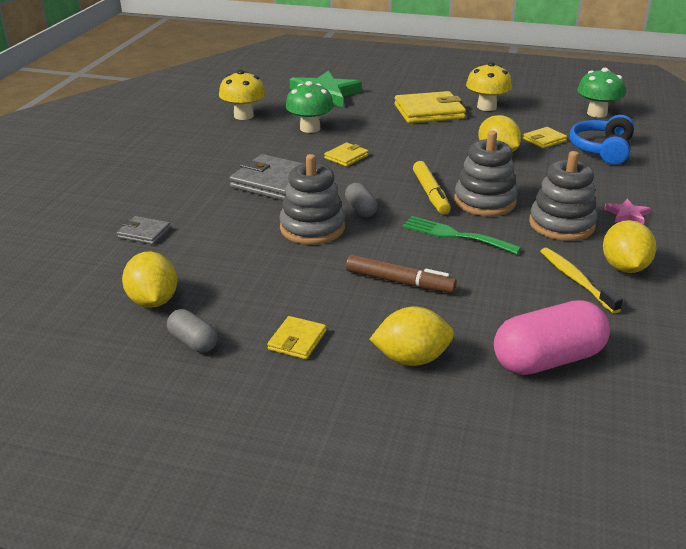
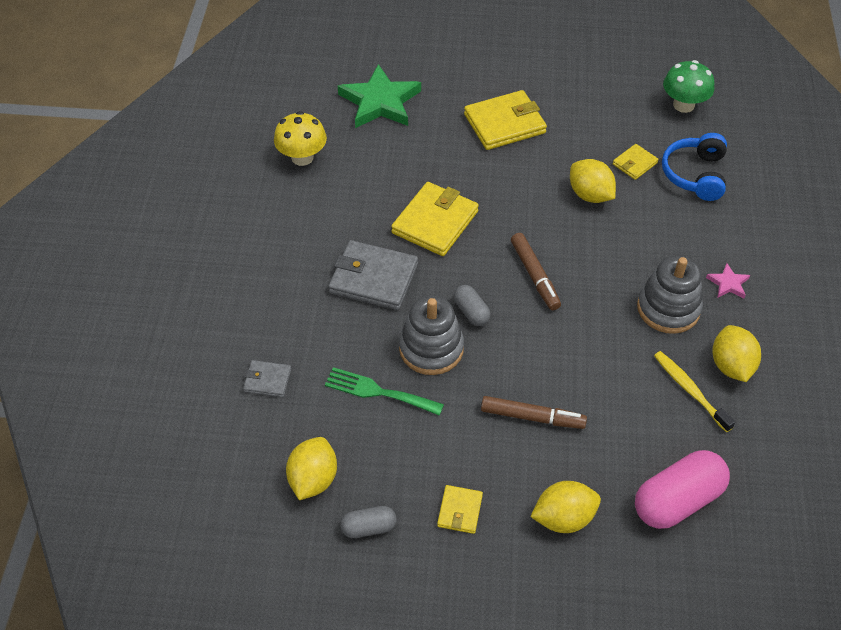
camera: 10 degrees left, 20 degrees up
(153, 301) = (313, 479): yellow lemon -> yellow lemon turned 45 degrees clockwise
(193, 342) = (368, 528): grey capsule -> grey capsule turned 45 degrees counterclockwise
(310, 128) = (382, 173): green mushroom -> none
(346, 157) = (435, 222): yellow wallet -> yellow wallet, size x1.92
(430, 194) = (535, 276): yellow marker -> brown marker
(454, 235) = (570, 340): green fork -> green fork (378, 392)
(485, 201) = (590, 281): grey stacking toy -> none
(486, 107) = (565, 106): yellow mushroom -> none

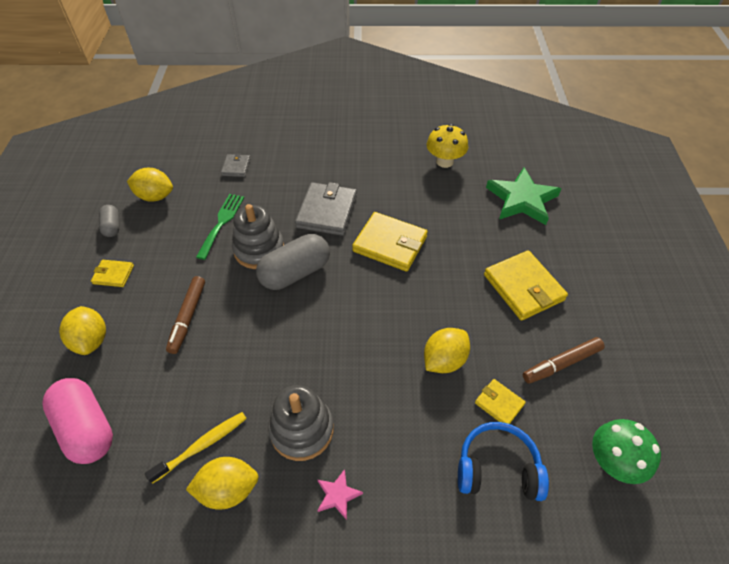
camera: 85 degrees right, 0 degrees up
(471, 312) = (295, 273): grey capsule -> grey capsule, size x1.90
(535, 276) = (337, 316): brown marker -> brown marker (561, 364)

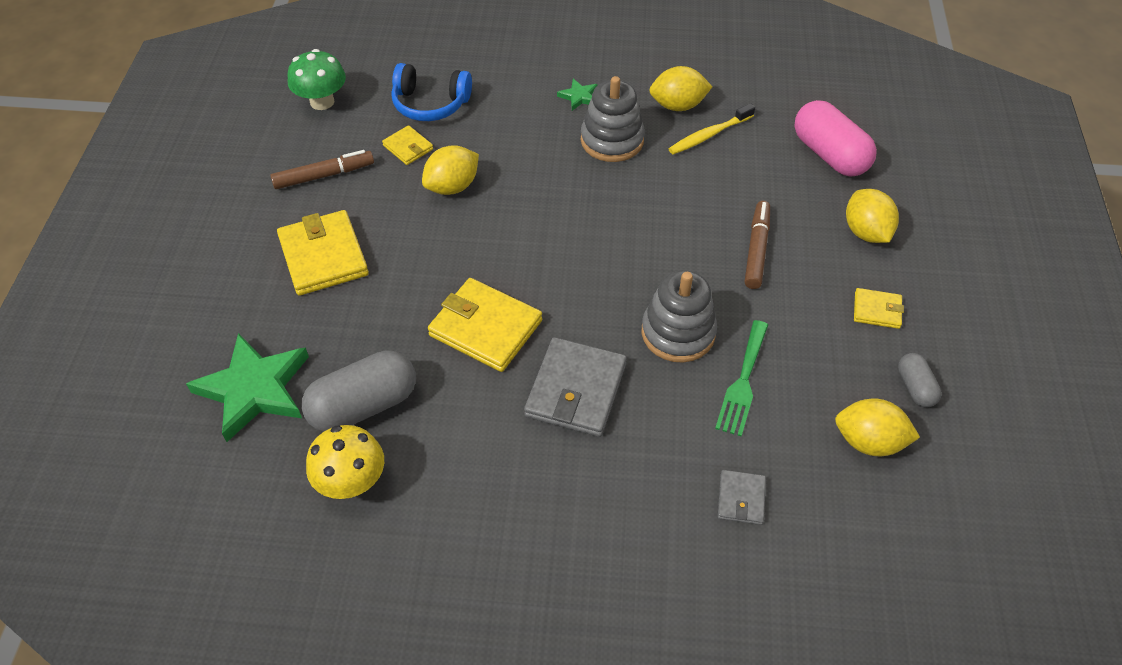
camera: 175 degrees left, 0 degrees up
(295, 273) = (623, 296): grey capsule -> grey capsule (363, 406)
(338, 495) = (579, 97): pink star -> green star

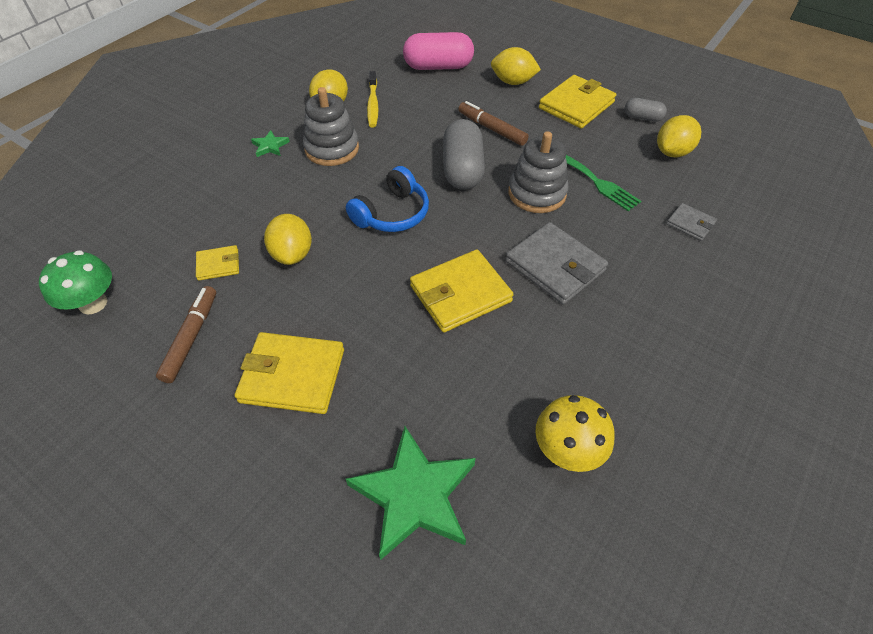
camera: 60 degrees left, 0 degrees up
(363, 406) = (489, 409): grey capsule -> grey capsule (462, 170)
(430, 104) = (182, 230): blue headphones -> blue headphones (392, 214)
(877, 310) = (576, 105): yellow wallet -> yellow wallet, size x1.92

